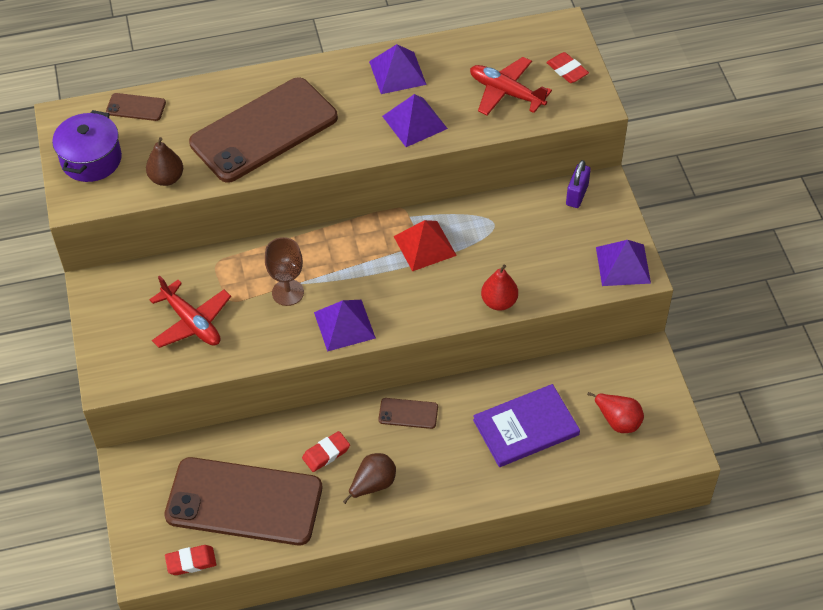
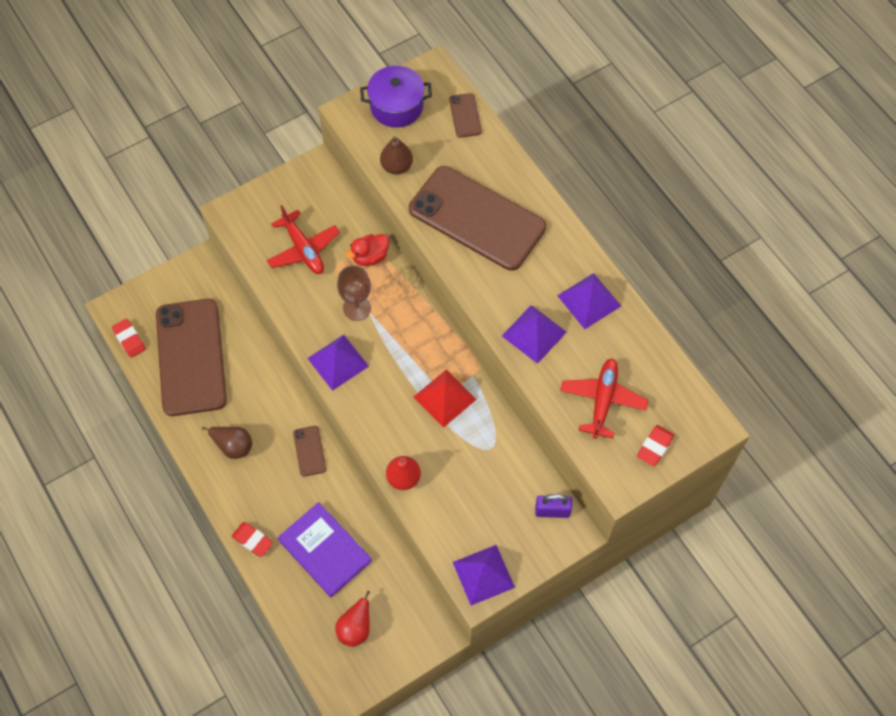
camera: 70 degrees right, 10 degrees up
(192, 322) = (303, 249): red plane -> red plane turned 60 degrees counterclockwise
(231, 265) = (370, 257): none -> red duck
(326, 453) = (252, 401): red eraser -> red eraser (252, 540)

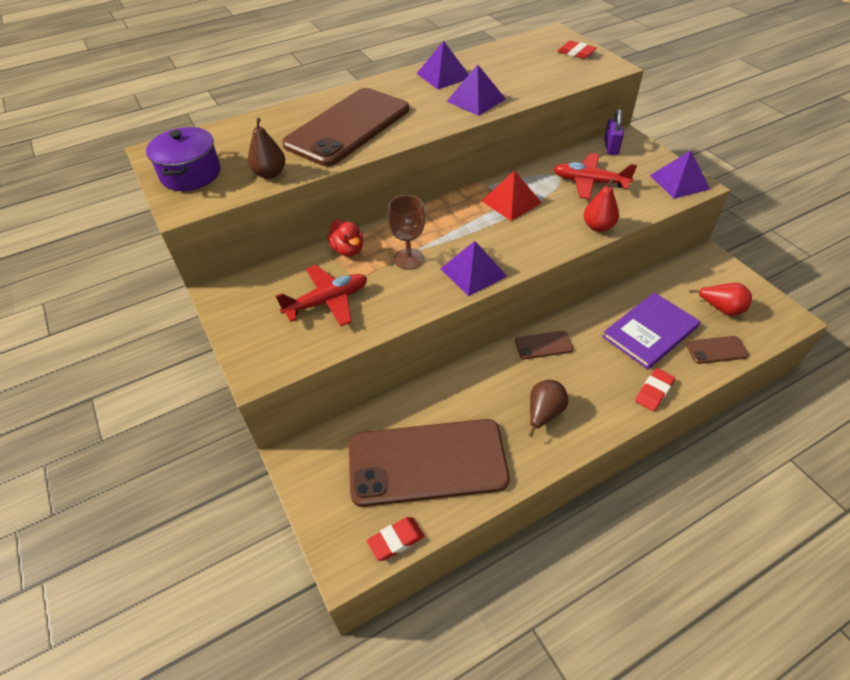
camera: 85 degrees left, 15 degrees down
(465, 115) = (223, 133): brown phone -> brown phone (716, 350)
(602, 400) = (538, 72): red plane -> red plane (589, 182)

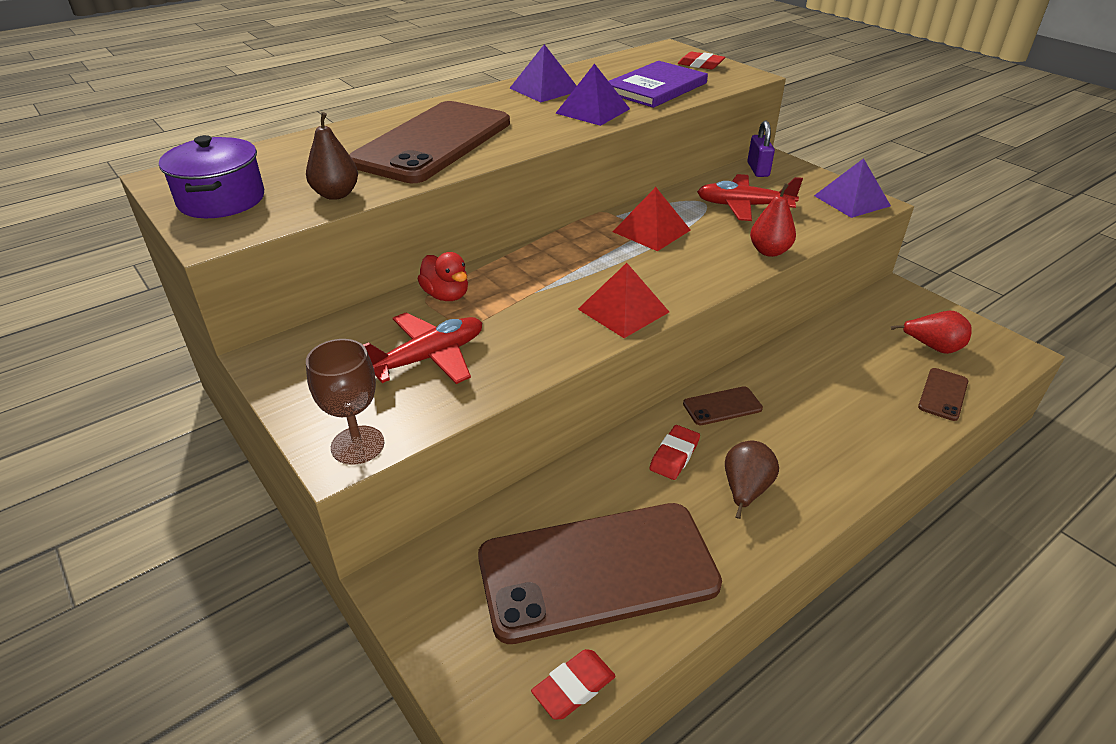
camera: 10 degrees left, 10 degrees down
(409, 259) = (532, 300): brown goblet -> brown goblet (357, 445)
(473, 272) = (623, 310): purple pyramid -> red pyramid
(650, 332) = (854, 380): purple book -> purple book (656, 88)
(654, 392) = (881, 450): red eraser -> red eraser (674, 456)
(716, 350) = (943, 394): brown phone -> brown phone turned 45 degrees counterclockwise

